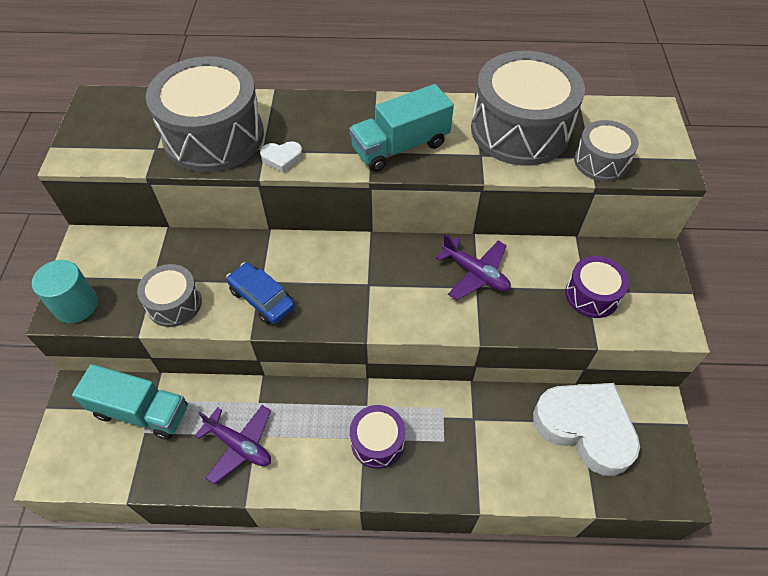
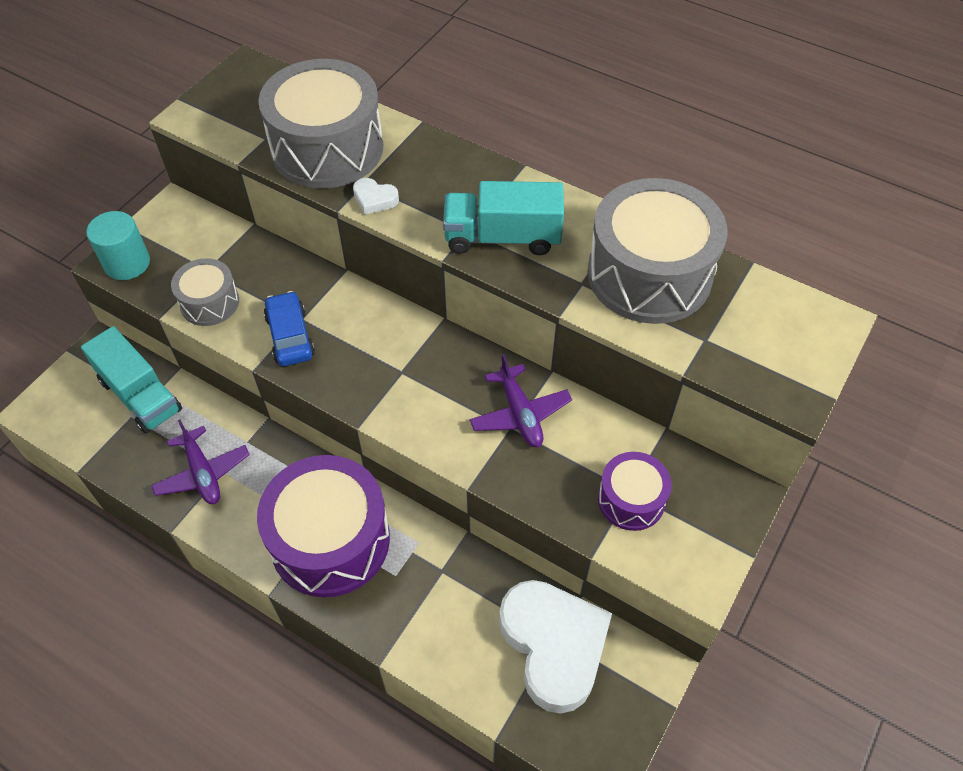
camera: 30 degrees right, 0 degrees up
(377, 442) = (330, 540): purple drum -> purple drum, size x1.92
(601, 162) = (713, 350): grey drum -> none

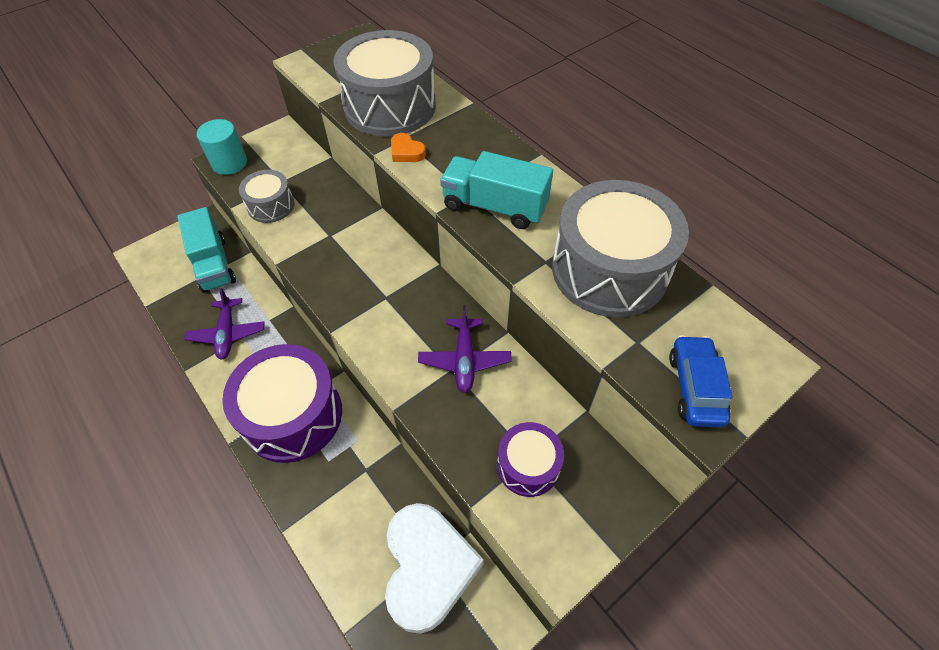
camera: 20 degrees right, 0 degrees up
(290, 336) = (315, 246): blue car -> blue car (695, 387)
(374, 199) = (406, 152): white heart -> orange heart

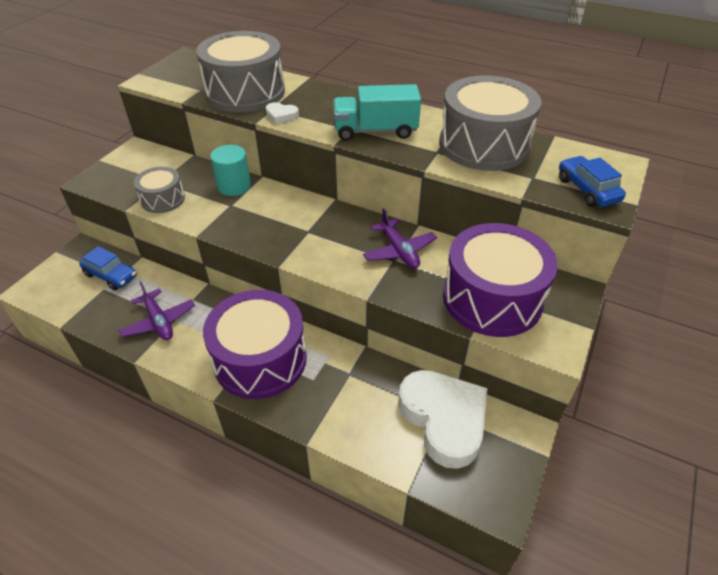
camera: 25 degrees left, 10 degrees down
(213, 264) = (111, 275): turquoise truck -> blue car
(229, 163) = (101, 180): turquoise cylinder -> turquoise cylinder (234, 186)
(406, 152) = (281, 116): orange heart -> white heart
(528, 465) = (492, 298): purple drum -> purple drum, size x1.92

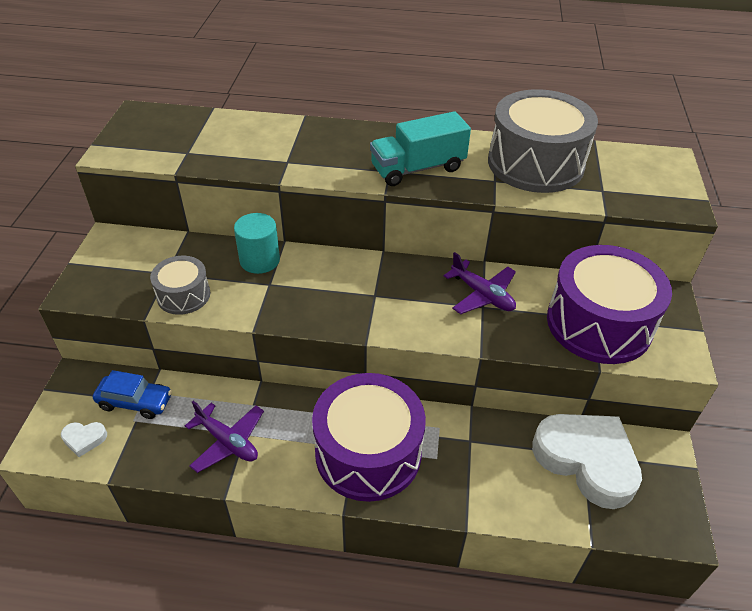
camera: 20 degrees left, 0 degrees up
(245, 92) = (242, 147): grey drum -> none
(281, 116) = (304, 169): white heart -> white heart (84, 439)
(587, 190) = (658, 193): blue car -> none

